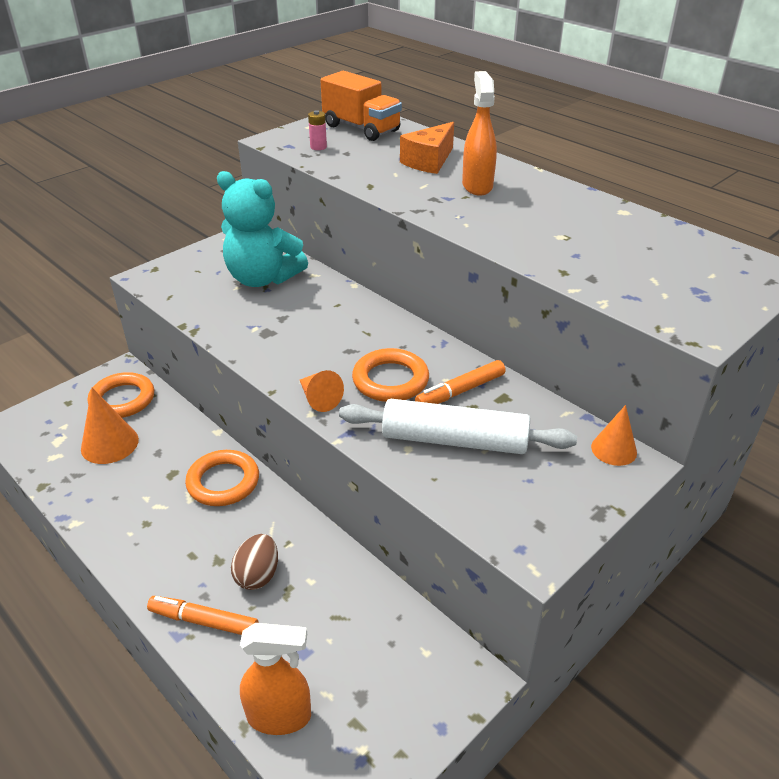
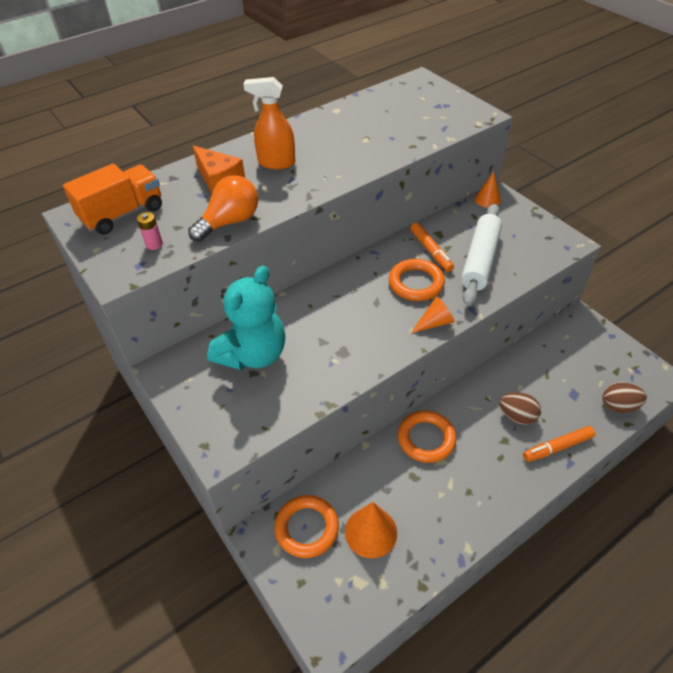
camera: 80 degrees left, 10 degrees up
(204, 621) = (557, 447): orange marker -> orange marker turned 45 degrees clockwise
(280, 716) = (618, 406): orange spray bottle -> brown egg
(359, 174) = (230, 222): none -> orange light bulb

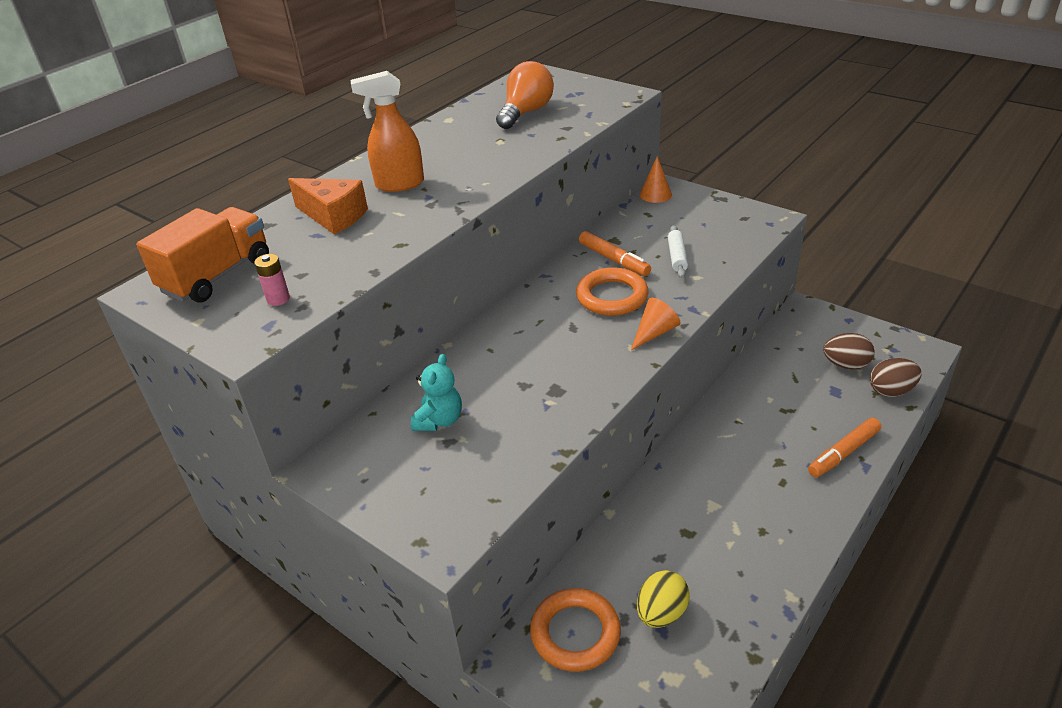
camera: 15 degrees left, 10 degrees down
(230, 222) = (370, 255): orange light bulb -> orange light bulb (526, 112)
(253, 354) = (439, 420): turquoise teddy bear -> turquoise teddy bear, size x0.51
(371, 532) = (661, 613): orange cone -> yellow egg
(426, 439) = (683, 485): orange ring -> none
(480, 260) = (677, 257): white rolling pin -> white rolling pin, size x0.48
(517, 416) = (781, 431): brown egg -> brown egg (846, 365)

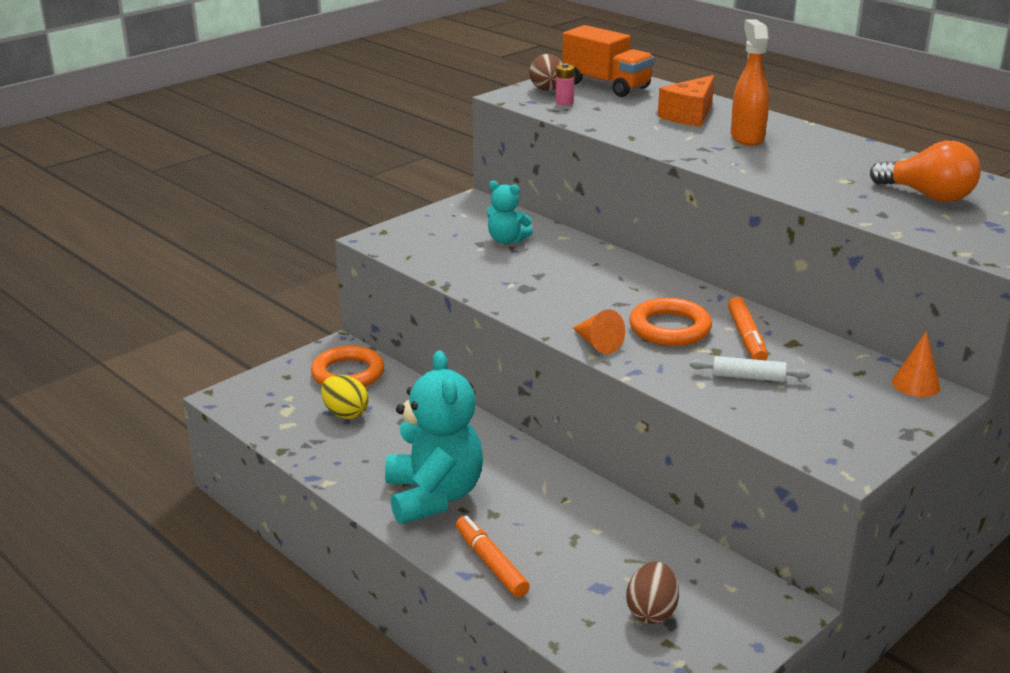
camera: 95 degrees right, 10 degrees down
(614, 260) = (746, 337): orange marker -> orange marker turned 60 degrees counterclockwise
(774, 506) = (433, 496): none -> turquoise teddy bear
(891, 391) = (589, 637): brown egg -> brown egg (547, 90)

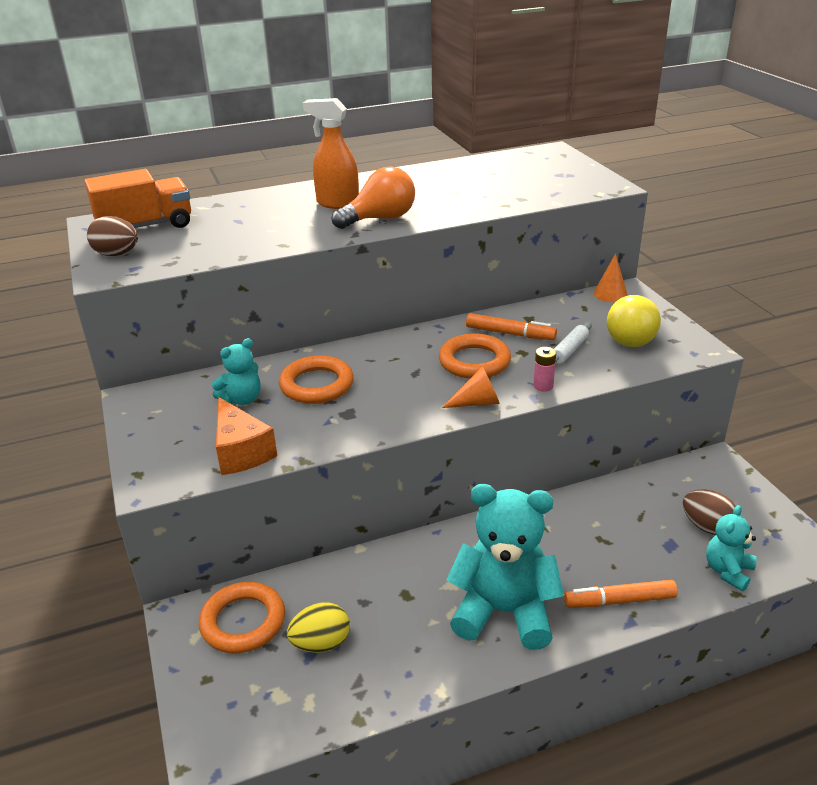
camera: 65 degrees left, 5 degrees up
(556, 264) = (316, 385): none -> orange ring
(564, 102) = (161, 254): pink battery -> pink battery (543, 386)
(585, 635) = (728, 571): none -> turquoise teddy bear
(689, 115) = (264, 212): orange cheese -> orange cheese (241, 452)
(823, 412) = (632, 337): none -> yellow light bulb
(928, 196) = (503, 178): orange light bulb -> orange light bulb (380, 219)

